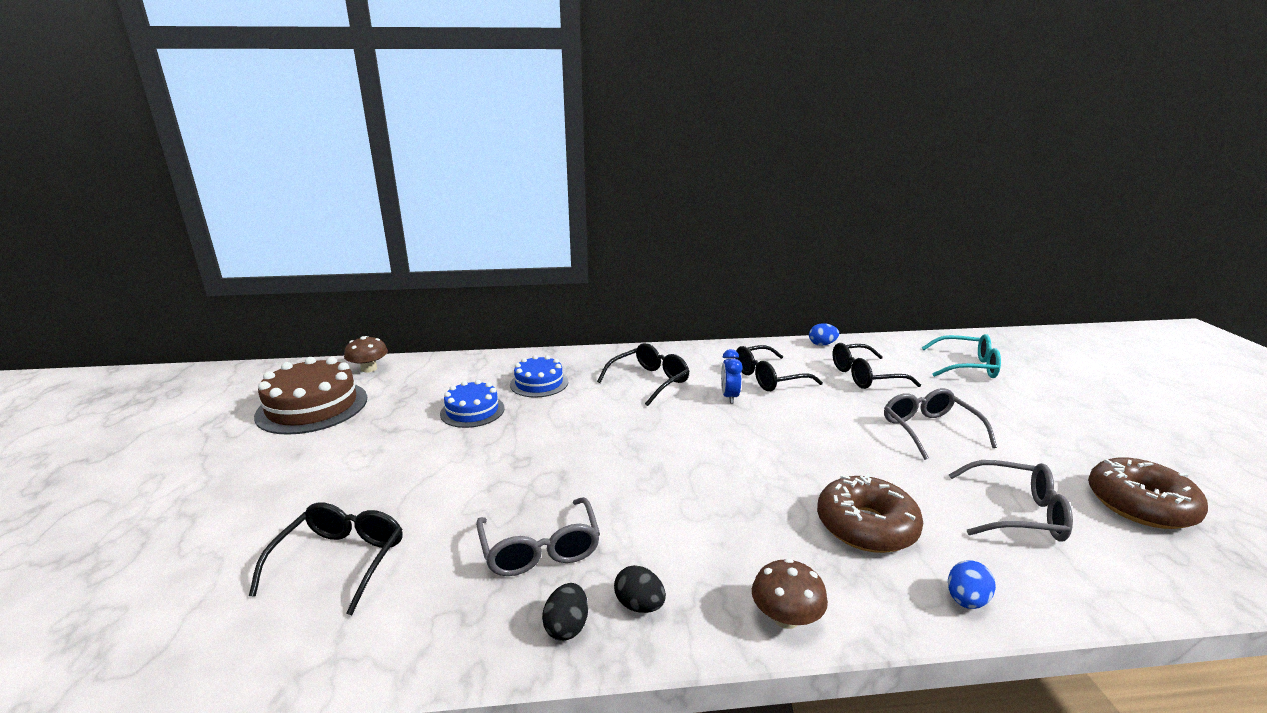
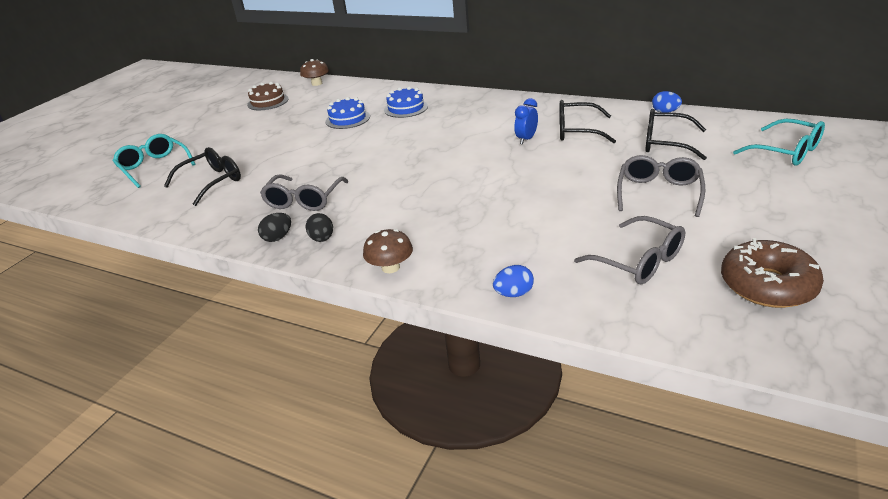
camera: 35 degrees right, 10 degrees up
(185, 562) = (154, 167): none -> turquoise glasses
(312, 406) = (268, 102): brown cake -> brown cake, size x0.61
(649, 381) = (481, 118): black glasses -> none
(866, 526) = (508, 238): brown donut -> none

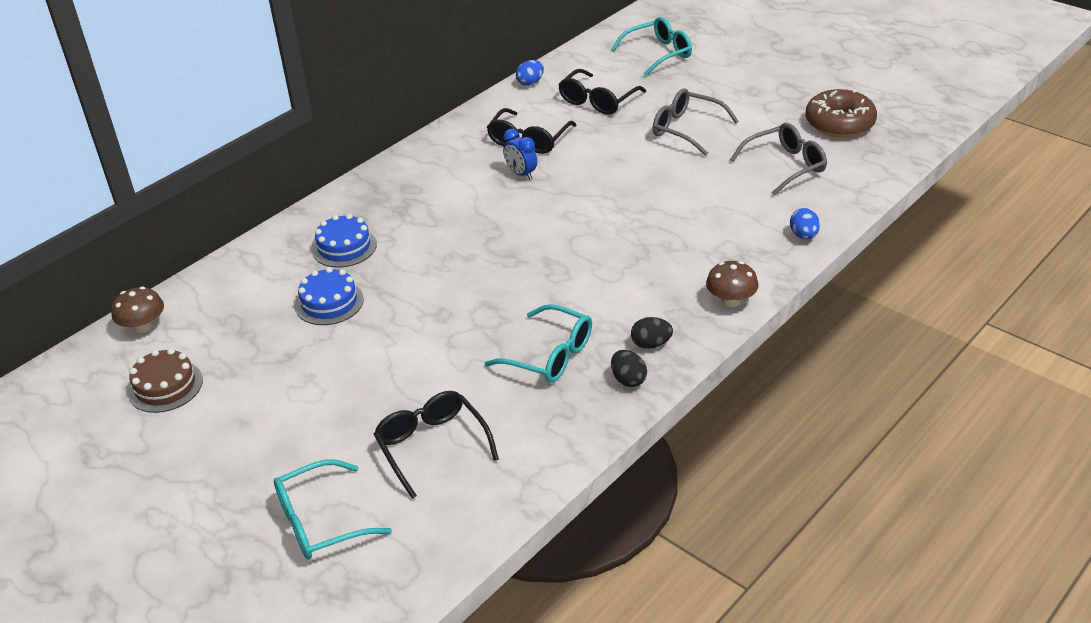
camera: 75 degrees left, 5 degrees up
(304, 200) = (550, 355): grey glasses -> turquoise glasses

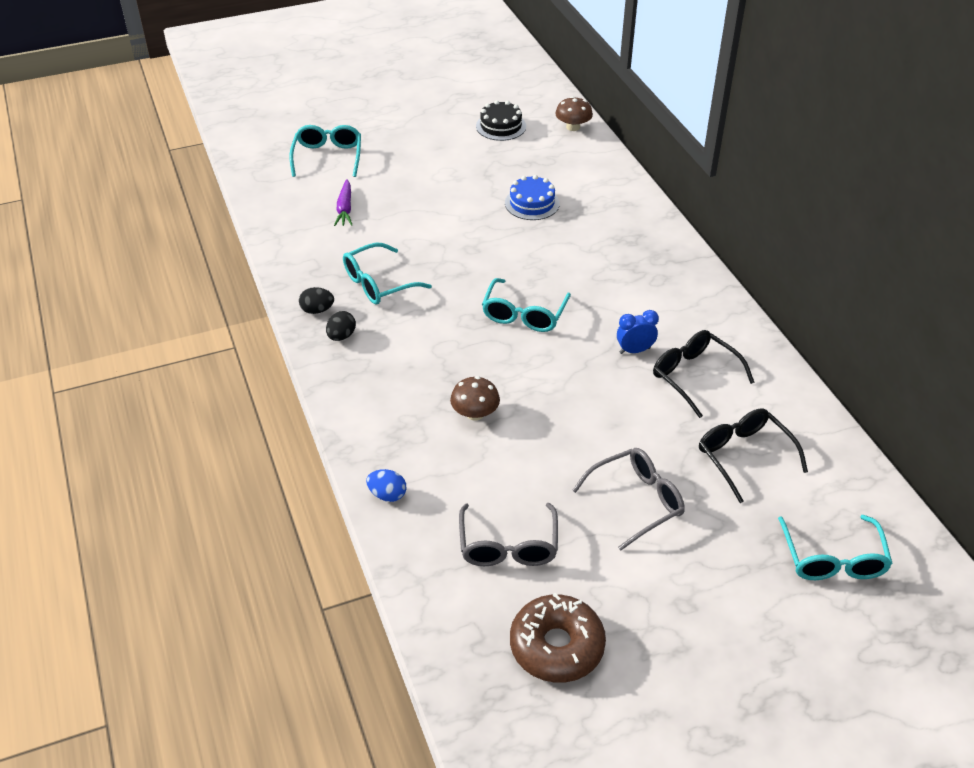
camera: 115 degrees right, 5 degrees up
(165, 386) = (501, 126): brown cake -> black cake
(344, 247) = (598, 225): blue cake -> none
(431, 446) = (345, 209): black glasses -> purple carrot
(522, 245) = (524, 315): none -> turquoise glasses
(530, 83) = (818, 419): blue egg -> none
(731, 300) = (347, 402): brown mushroom -> brown mushroom (475, 413)

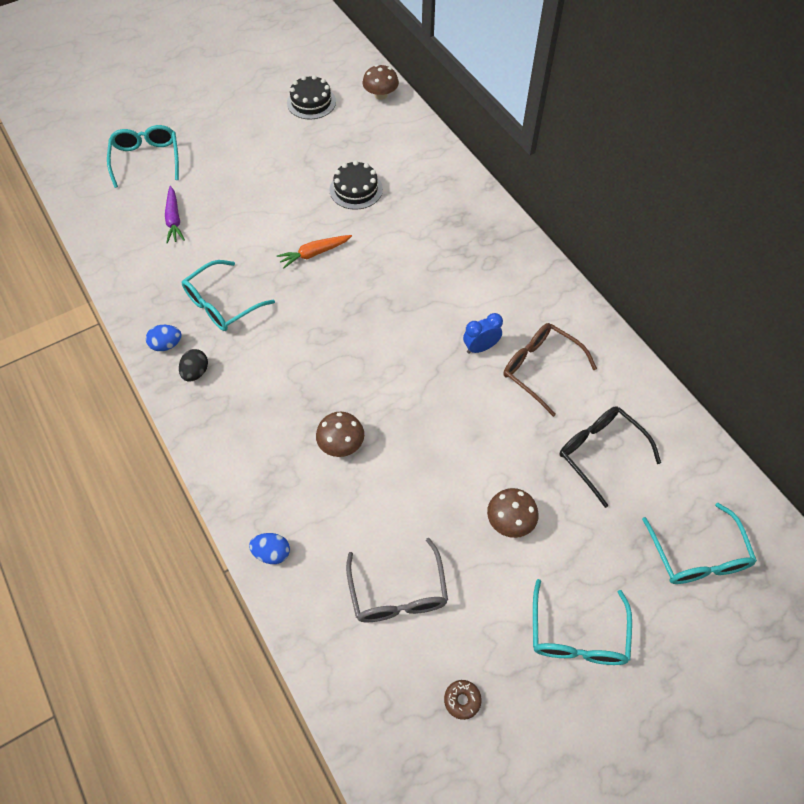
camera: 10 degrees left, 15 degrees up
(317, 310) = (166, 345): black egg -> blue egg
(479, 252) = (314, 254): none -> orange carrot
(524, 315) = (369, 321): turquoise glasses -> turquoise glasses (577, 635)
(532, 203) = (356, 189): blue cake -> black cake
(556, 646) = (462, 700): brown donut -> brown donut, size x0.41
(637, 501) = (510, 521): grey glasses -> brown mushroom
(694, 376) = (540, 368): black glasses -> brown glasses

